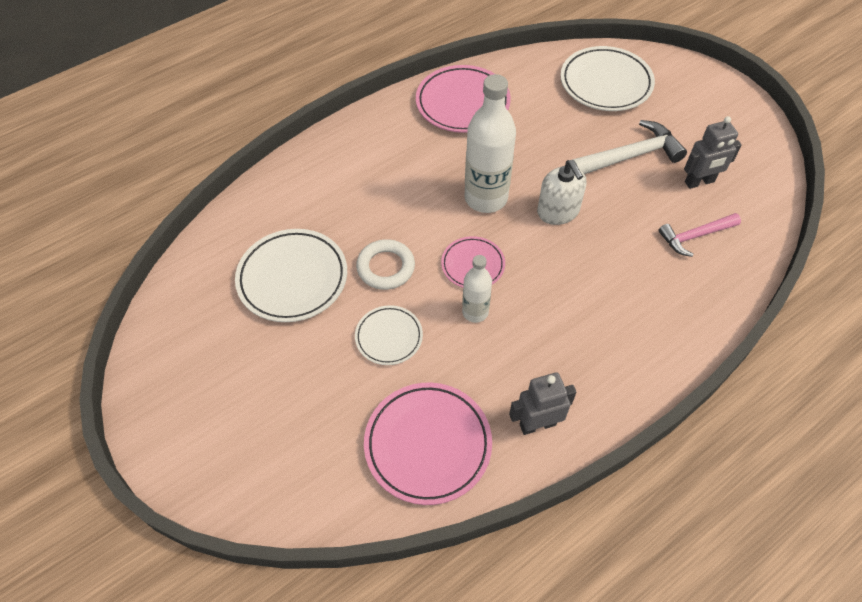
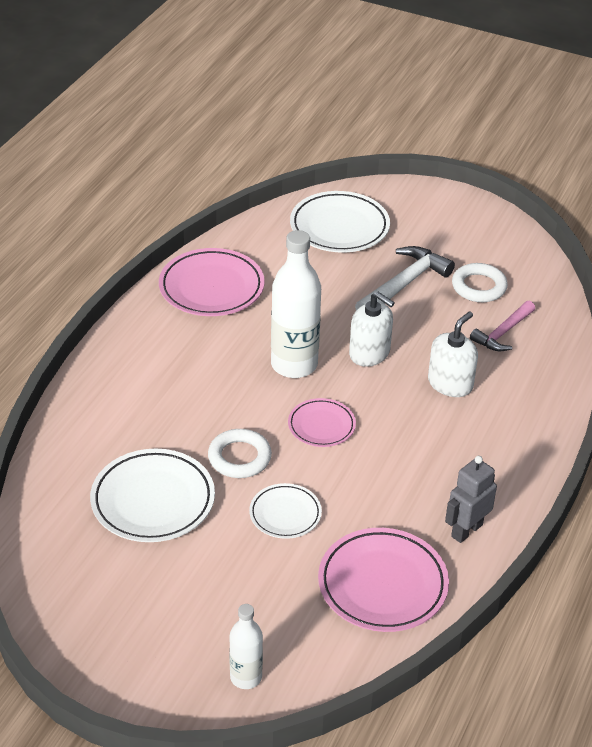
camera: 30 degrees left, 15 degrees down
(475, 312) = (351, 464): white bottle -> white bottle (246, 677)
(613, 269) = (450, 384): none -> white soap dispenser
(699, 182) = (479, 287): grey robot -> white ring

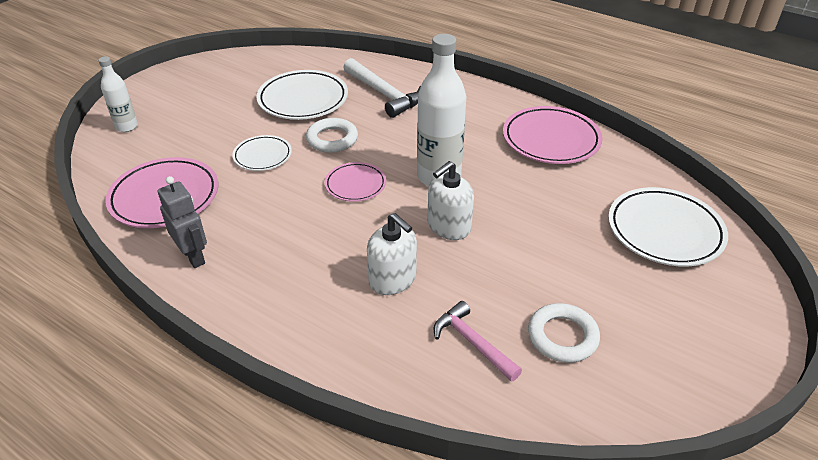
camera: 100 degrees right, 0 degrees up
(404, 284) = (563, 268): white hammer -> white hammer (384, 94)

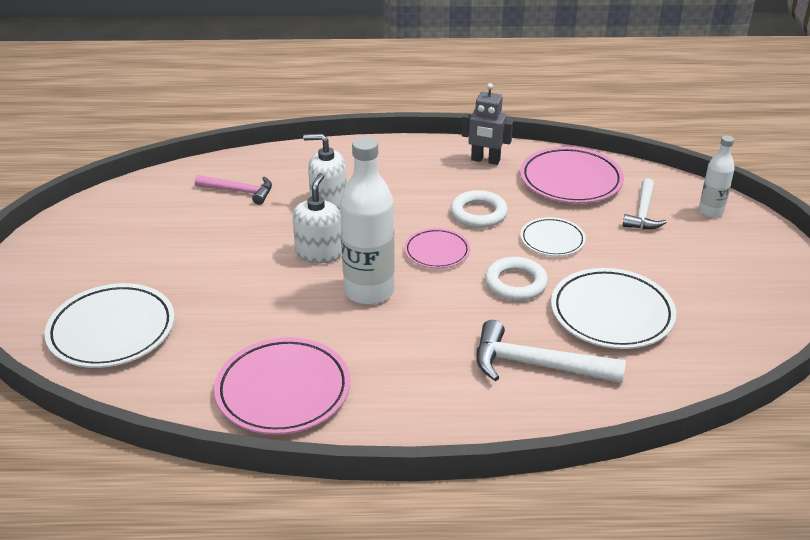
camera: 145 degrees right, 5 degrees down
(168, 146) = (643, 213): none -> white hammer
(562, 336) = (176, 218): white ring -> white ring (478, 213)

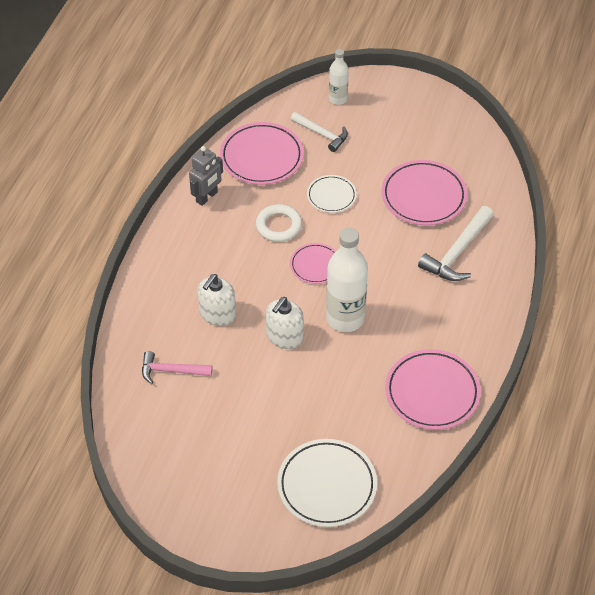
camera: 70 degrees left, 15 degrees up
(239, 191) = (171, 371): pink hammer -> pink hammer turned 120 degrees counterclockwise
(319, 253) = (284, 336): white soap dispenser -> white soap dispenser turned 90 degrees counterclockwise
(515, 283) = (371, 234): white ring -> none
(611, 314) = (423, 196): white plate -> pink plate

